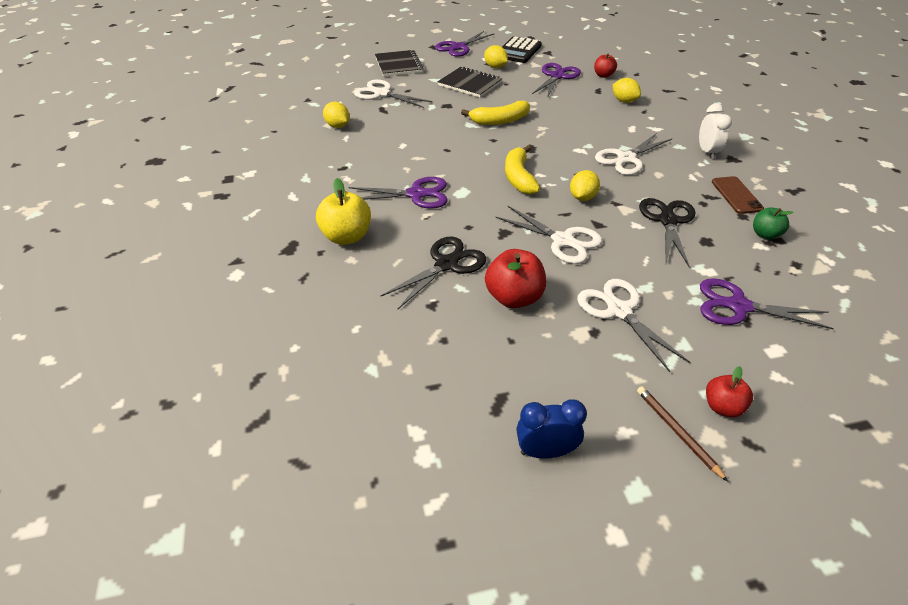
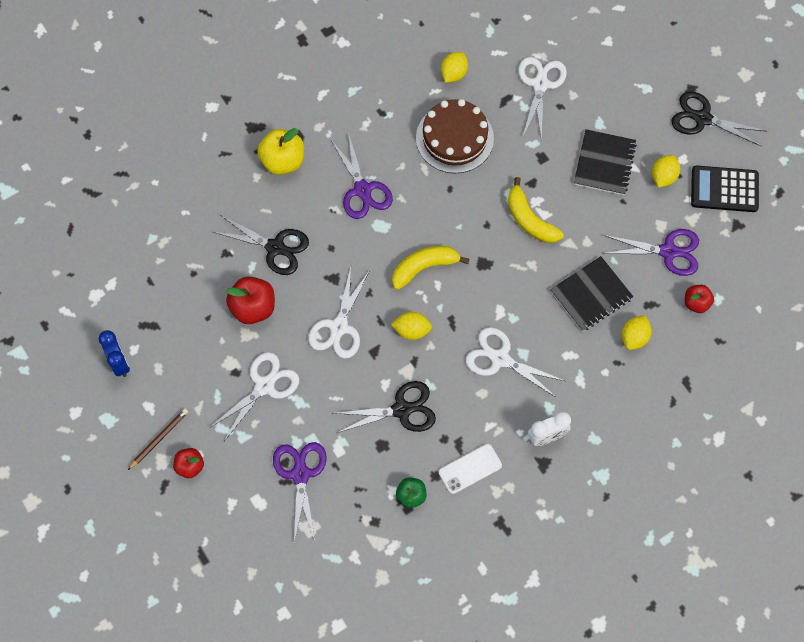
camera: 70 degrees right, 25 degrees up
(399, 65) = (619, 72): black notebook -> black notebook (591, 295)
(399, 137) = (454, 138): none -> brown cake
(459, 47) = (702, 118): purple scissors -> black scissors
(736, 195) = (470, 469): brown phone -> white phone

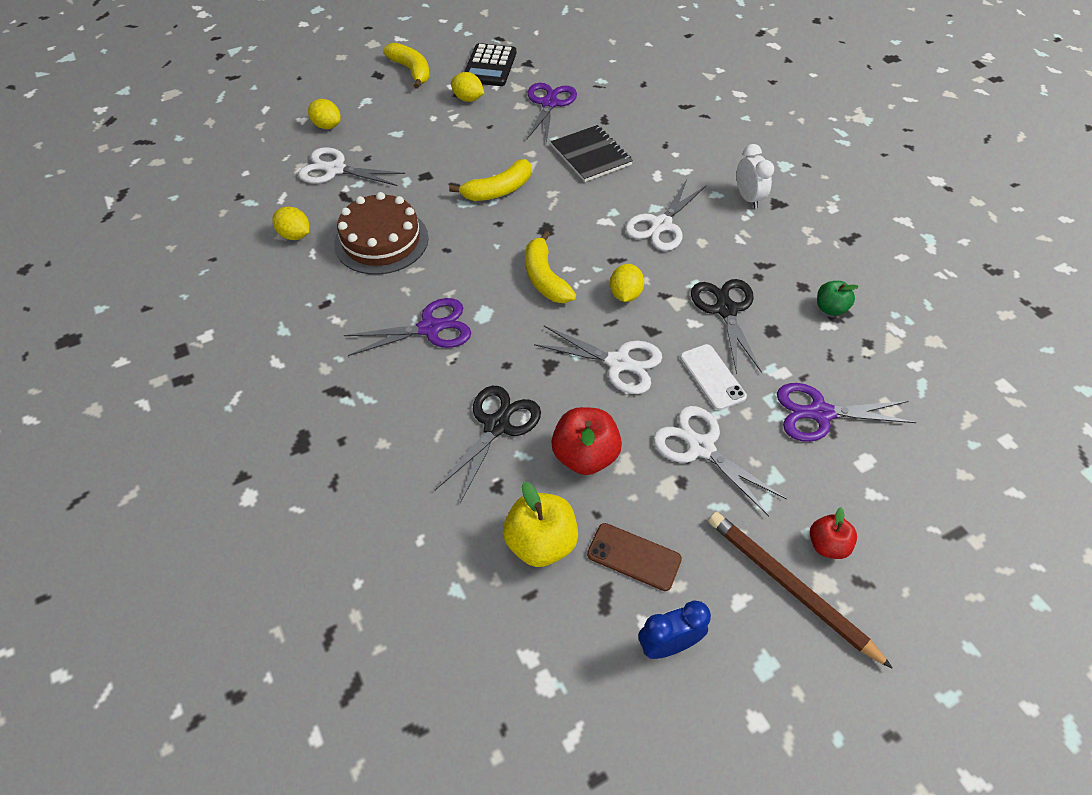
camera: 85 degrees left, 15 degrees down
(159, 439) = (790, 587): brown pencil -> brown pencil, size x1.71
(177, 341) = (634, 557): none -> brown phone
(283, 161) = (366, 411): yellow apple -> yellow apple (541, 542)
(470, 469) = (791, 258): white phone -> white phone (712, 377)
(604, 163) = (444, 134): black notebook -> none
(634, 337) = (638, 132): yellow lemon -> yellow lemon (327, 126)
(696, 303) = (604, 93): red apple -> none
(702, 118) = (411, 71): black scissors -> yellow banana

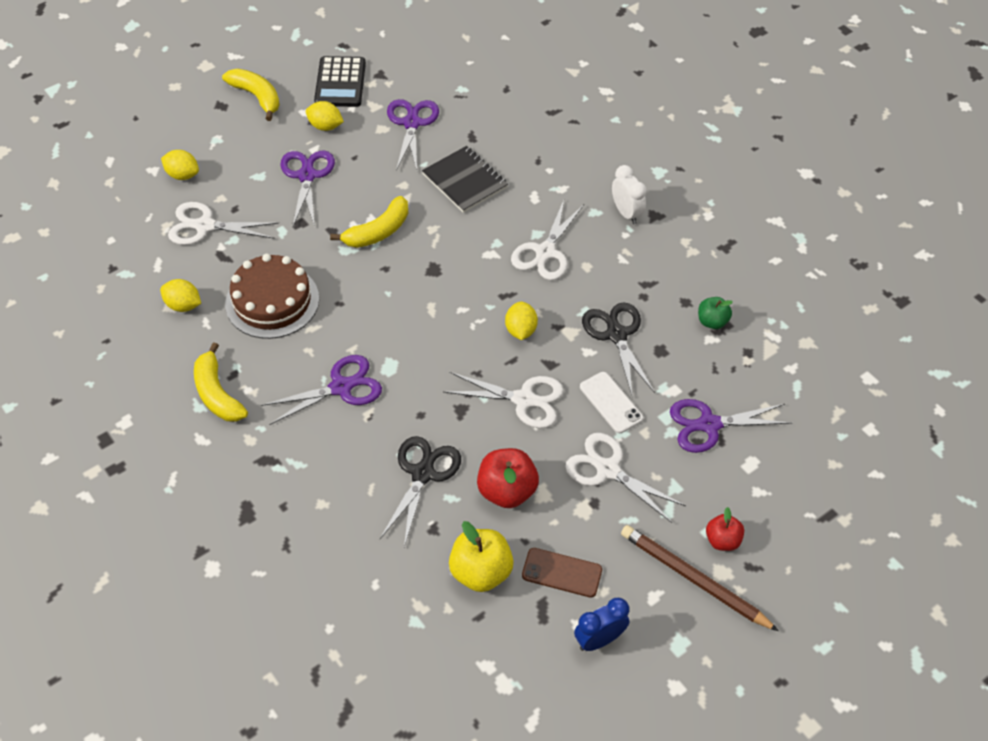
camera: 10 degrees left, 0 degrees up
(441, 137) = (307, 176): none -> purple scissors
(545, 278) = (441, 322): yellow banana -> yellow banana (217, 394)

